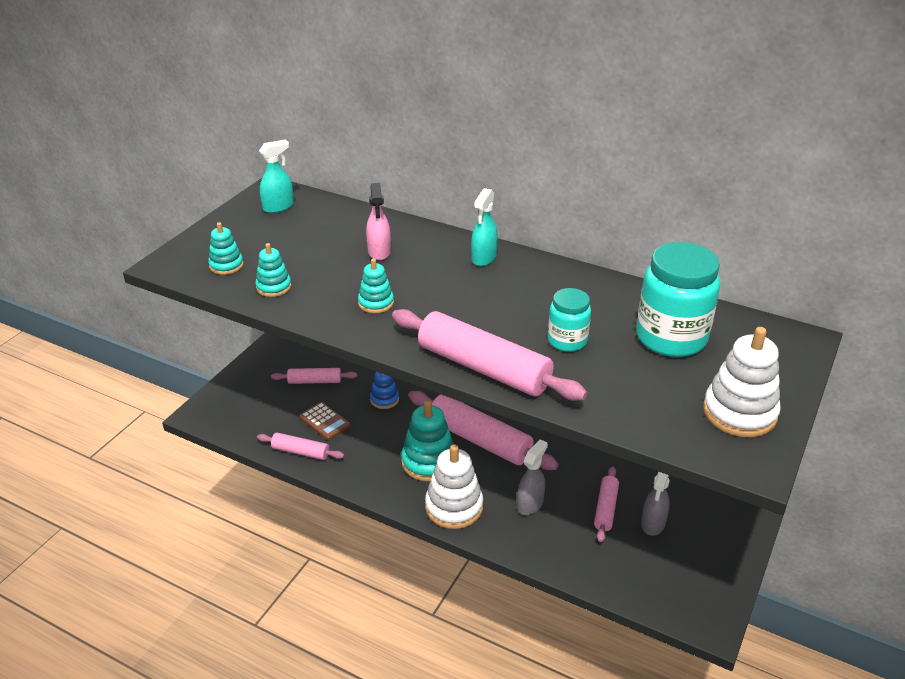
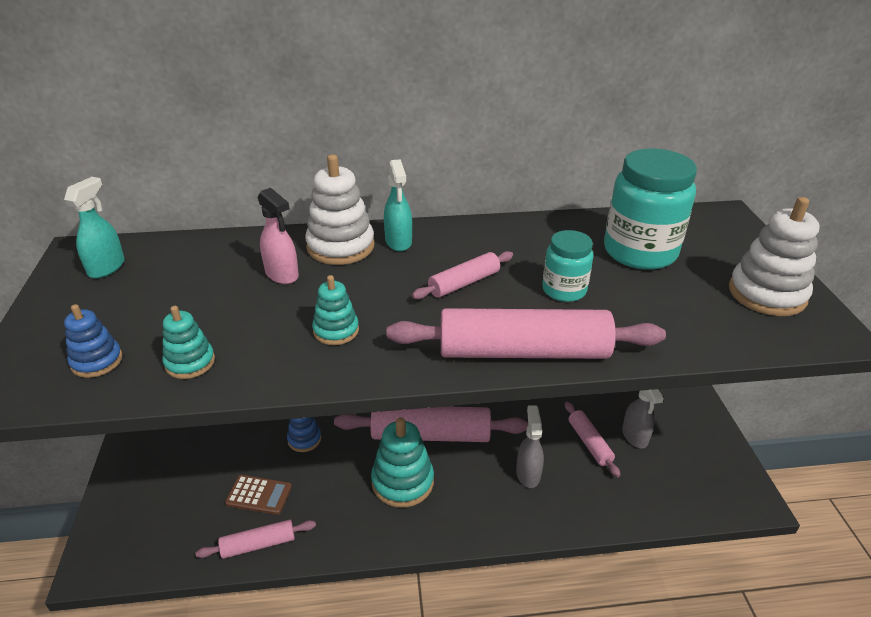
camera: 35 degrees left, 0 degrees up
(226, 265) = (97, 361): turquoise stacking toy -> blue stacking toy
(314, 381) = (212, 456): pink rolling pin -> pink rolling pin (464, 283)
(454, 507) = (466, 516): white stacking toy -> white stacking toy (340, 246)

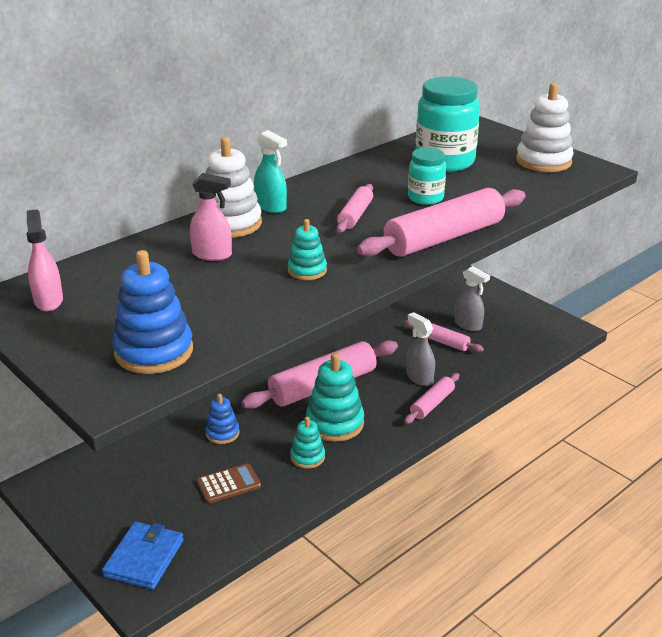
camera: 35 degrees left, 5 degrees down
(97, 361) = (154, 351): blue stacking toy -> blue stacking toy, size x1.75
(107, 267) = (48, 301): turquoise spray bottle -> pink spray bottle
(131, 530) = (144, 558): none -> blue wallet
(190, 362) = (229, 325): turquoise stacking toy -> turquoise stacking toy (307, 457)
(258, 544) = (267, 511): pink rolling pin -> pink rolling pin (432, 404)

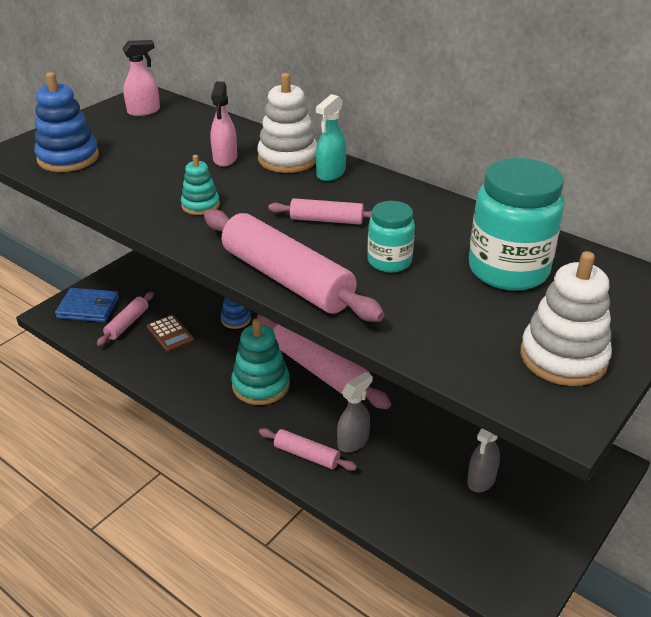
camera: 80 degrees right, 5 degrees up
(307, 457) = (209, 374): turquoise stacking toy -> none
(442, 342) = (433, 457): pink rolling pin -> pink rolling pin (127, 324)

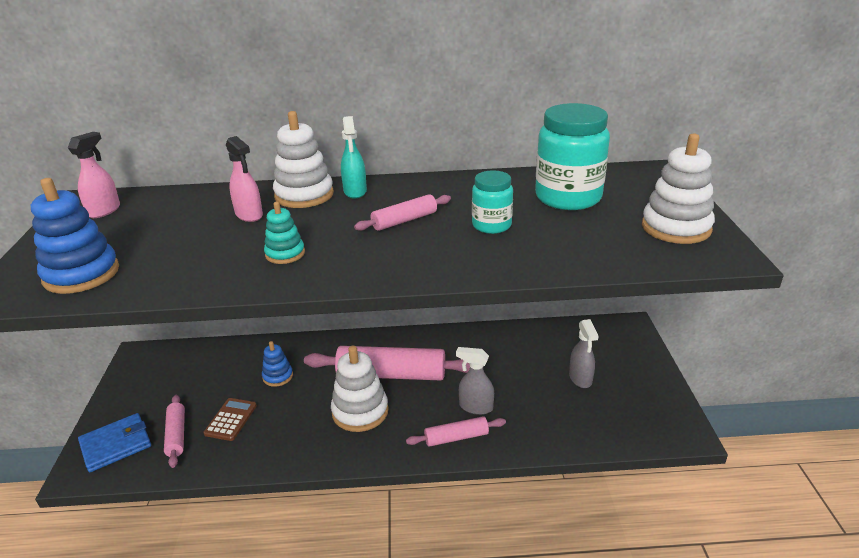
camera: 40 degrees left, 5 degrees down
(170, 334) = (231, 419): brown calculator -> brown calculator turned 90 degrees counterclockwise
(261, 385) = (360, 411): turquoise stacking toy -> white stacking toy
(287, 279) = (443, 269): pink rolling pin -> none
(353, 441) = (475, 407): grey spray bottle -> grey spray bottle turned 75 degrees counterclockwise

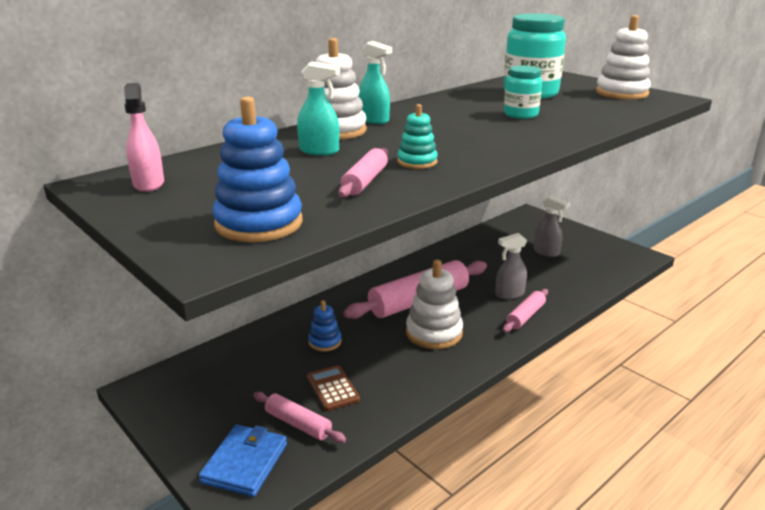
camera: 40 degrees left, 5 degrees down
(249, 215) = (319, 151): pink spray bottle -> turquoise spray bottle
(404, 220) = (456, 125): pink rolling pin -> pink rolling pin (365, 181)

